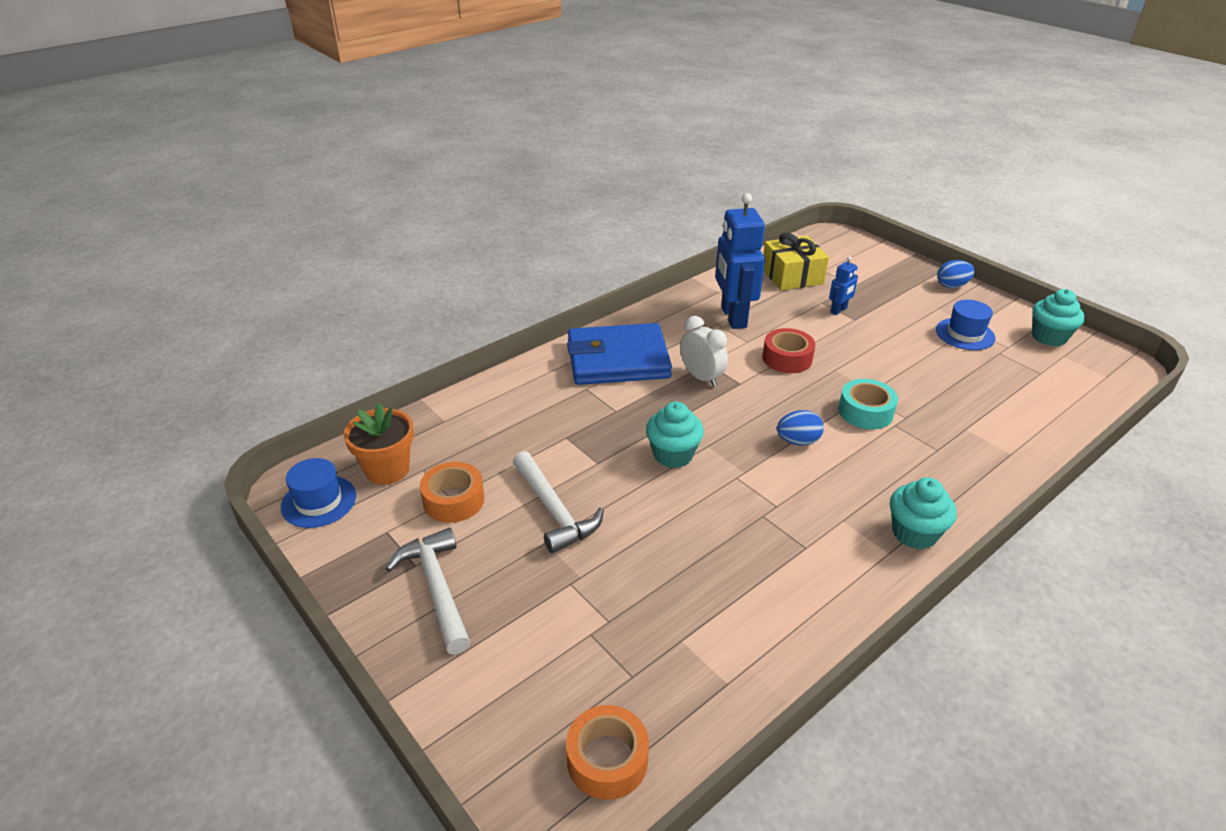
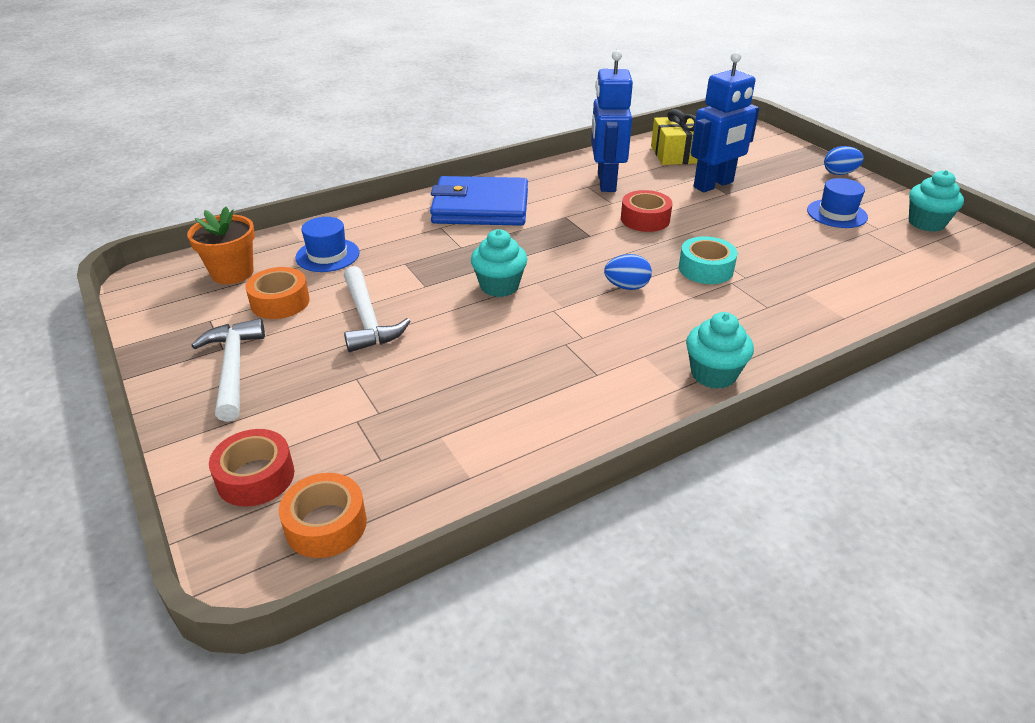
camera: 10 degrees right, 0 degrees up
(319, 501) = (162, 291): blue hat -> blue hat (327, 255)
(513, 715) = (255, 477): none -> red tape
(701, 377) = (554, 227): white clock -> none
(838, 310) = (713, 185): blue robot -> blue robot, size x2.14

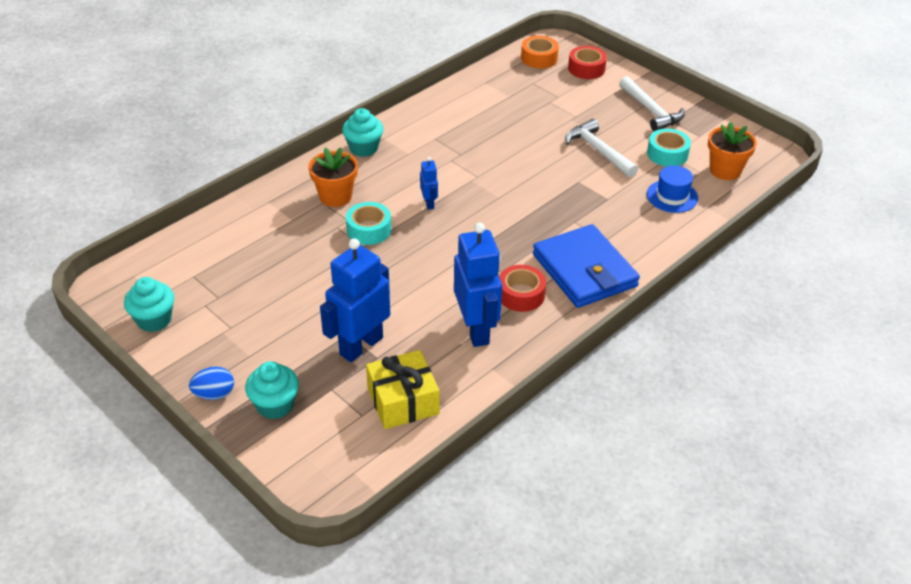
camera: 165 degrees right, 5 degrees up
(280, 302) = (667, 154): orange tape -> turquoise tape
(480, 207) = (584, 270): blue wallet -> blue wallet turned 75 degrees clockwise
(499, 286) = (524, 189): turquoise cupcake -> turquoise cupcake (275, 405)
(626, 287) = (429, 203): blue egg -> blue robot
(645, 219) = (426, 280): red tape -> red tape (521, 294)
(751, 311) = (335, 196): none -> orange flower pot
(836, 214) = (239, 319): blue hat -> none

